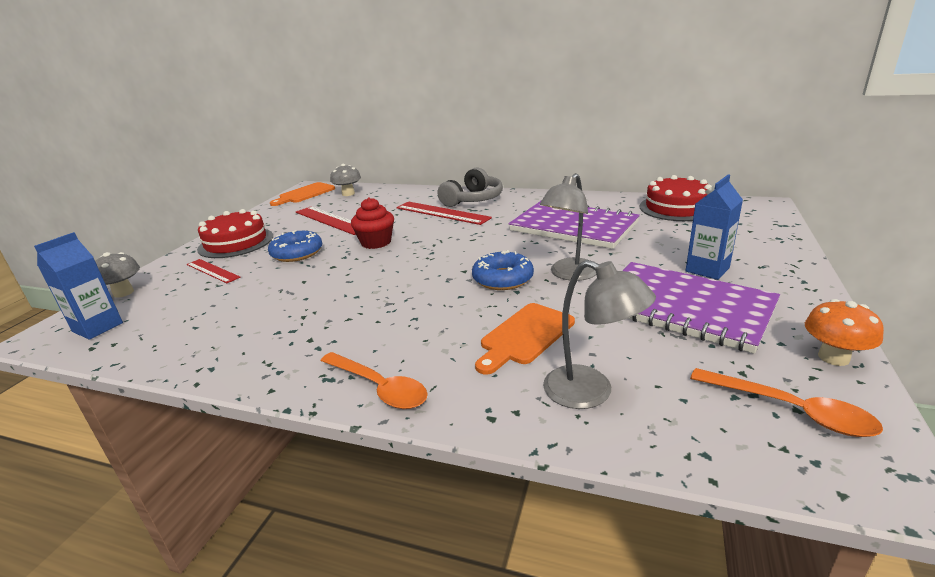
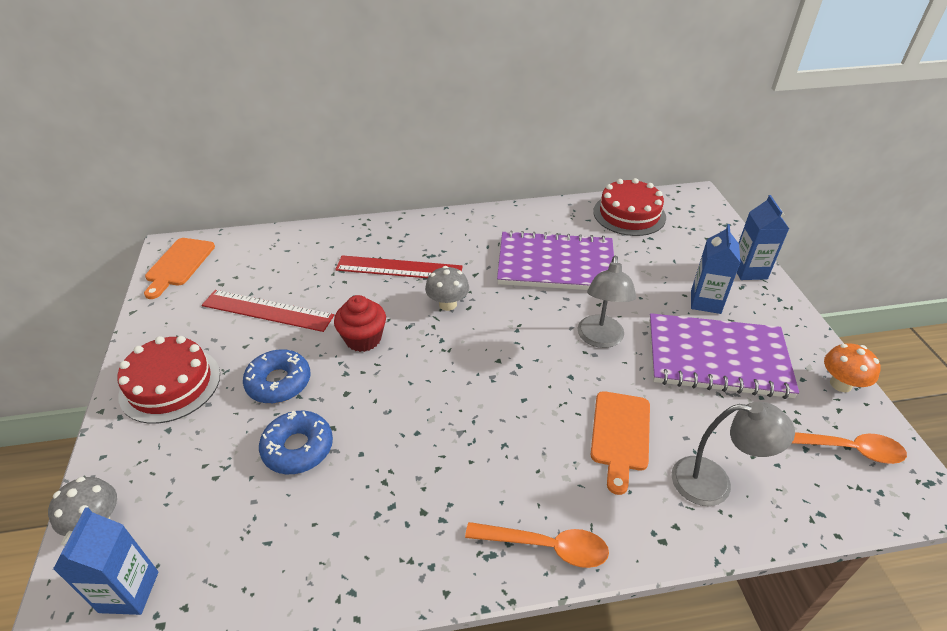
camera: 30 degrees left, 15 degrees up
(213, 271) = (191, 445): red ruler -> none
(348, 194) = (244, 253): grey mushroom -> grey mushroom (447, 304)
(473, 200) = (417, 237): grey headphones -> none
(502, 279) = (545, 362): blue donut -> blue donut (298, 448)
(781, 257) = (749, 271): none -> blue carton

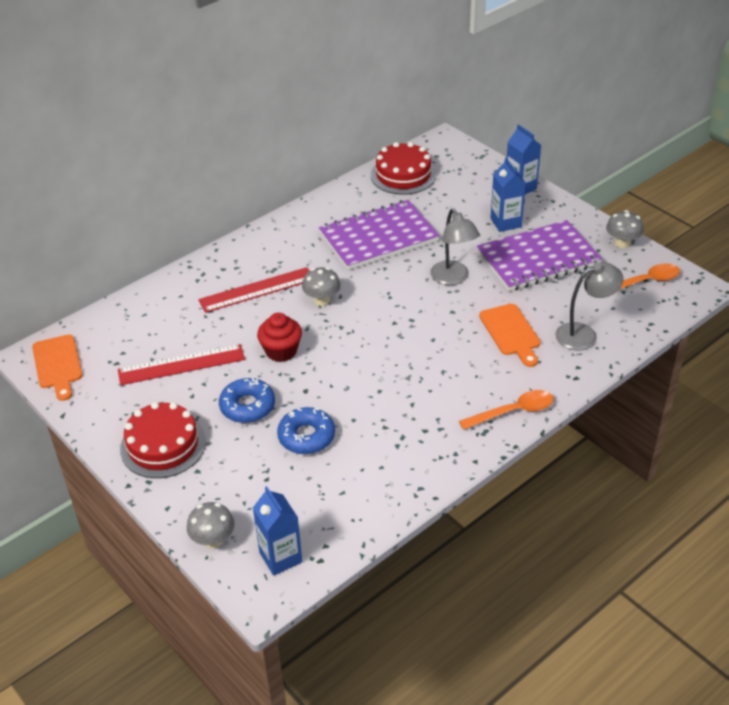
camera: 30 degrees left, 0 degrees up
(840, 384) = (622, 243): orange mushroom -> grey mushroom

